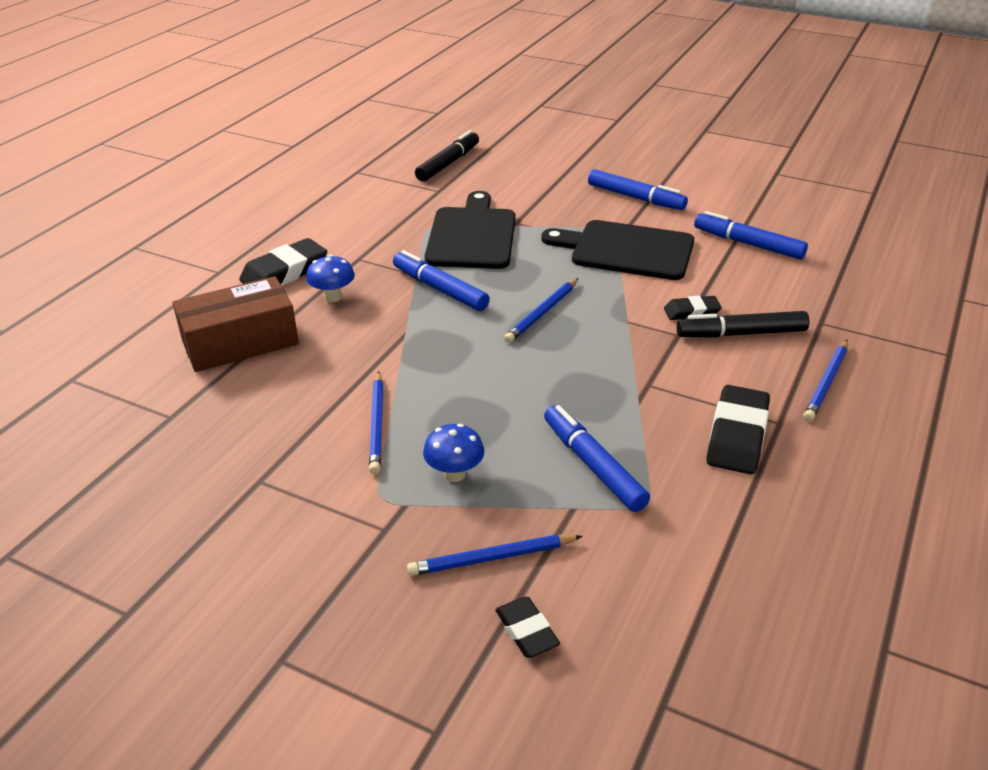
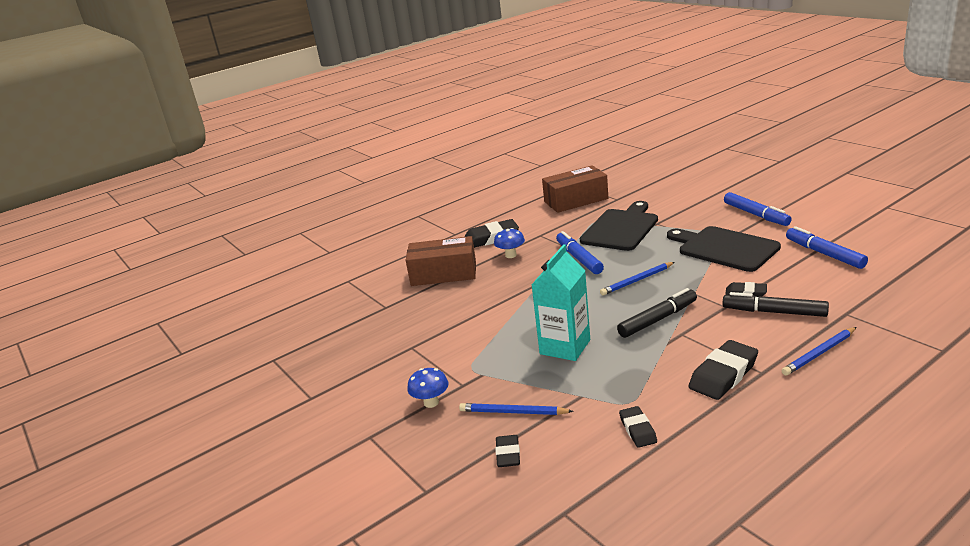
camera: 30 degrees right, 10 degrees down
(377, 424) = (492, 329): blue pencil -> none
(380, 198) = (576, 200): none -> brown box
(448, 163) = (634, 182): black marker -> black marker (657, 319)
(454, 474) = (520, 363): blue mushroom -> blue mushroom (431, 402)
(504, 434) = (565, 347): none -> turquoise carton
(593, 465) = (610, 374): blue marker -> none
(682, 544) = (637, 430): none -> black eraser

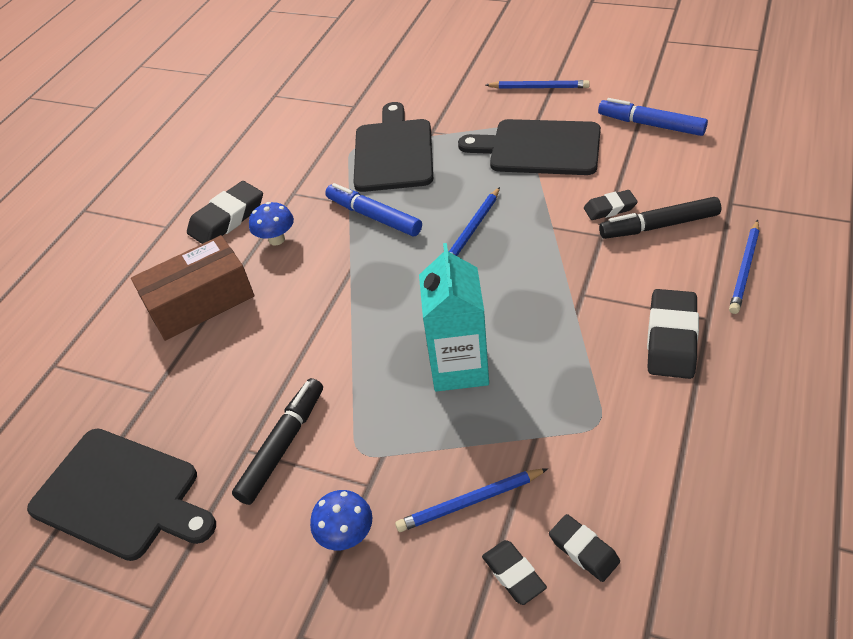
camera: 30 degrees left, 20 degrees up
(334, 346) = (120, 495): none -> black cutting board
(576, 200) = (301, 122): brown box -> none
(637, 430) = (638, 462): black eraser -> black eraser (583, 550)
(657, 319) = (540, 282): black marker -> black marker (283, 445)
(756, 215) = (538, 87): blue marker -> blue pencil

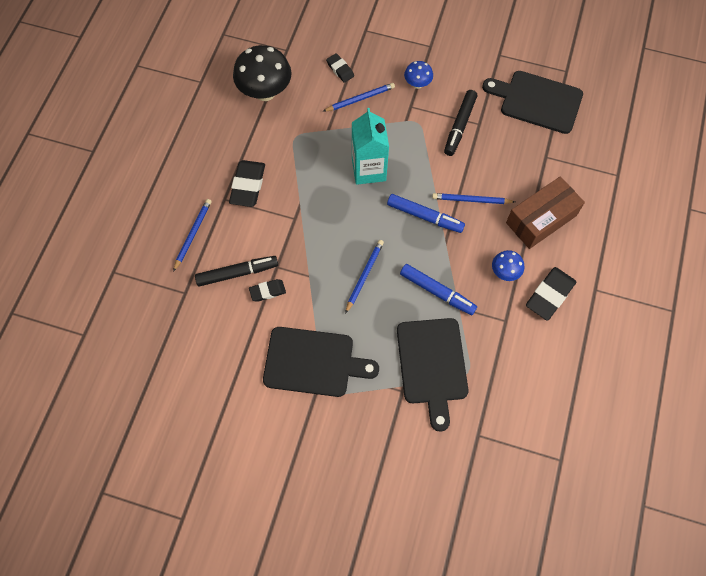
camera: 170 degrees right, 20 degrees up
(538, 87) = (309, 448): blue pencil -> blue pencil (471, 200)
(583, 550) = (309, 79): black eraser -> none
(650, 125) = (221, 385): blue marker -> blue marker (425, 216)
(677, 518) = (265, 92): none -> black mushroom

